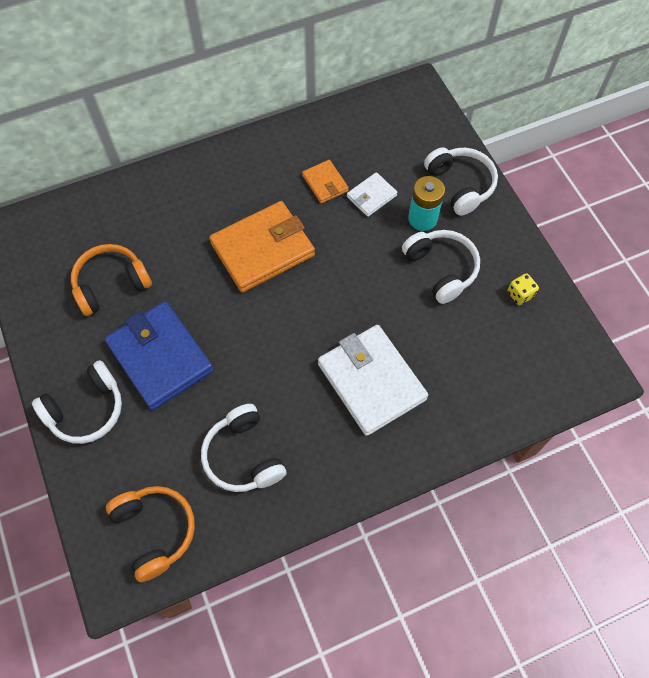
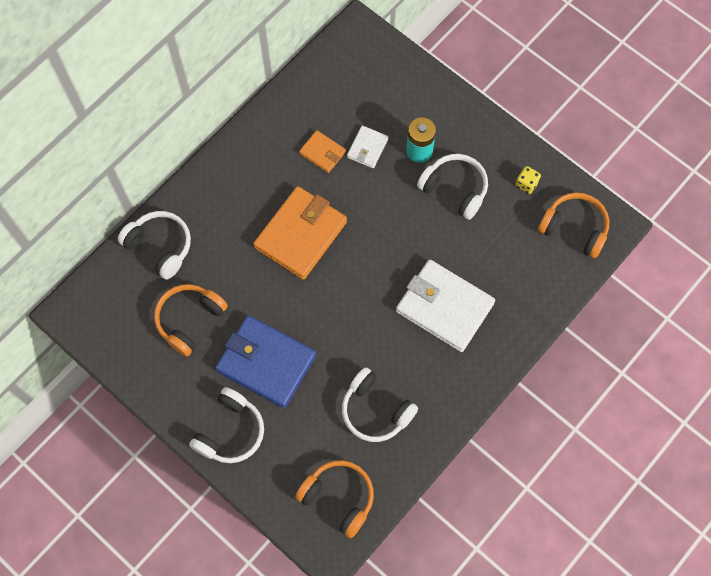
camera: 25 degrees left, 5 degrees up
(460, 185) = (436, 107): white headphones -> white headphones (160, 246)
(552, 360) = (574, 228): none -> orange headphones

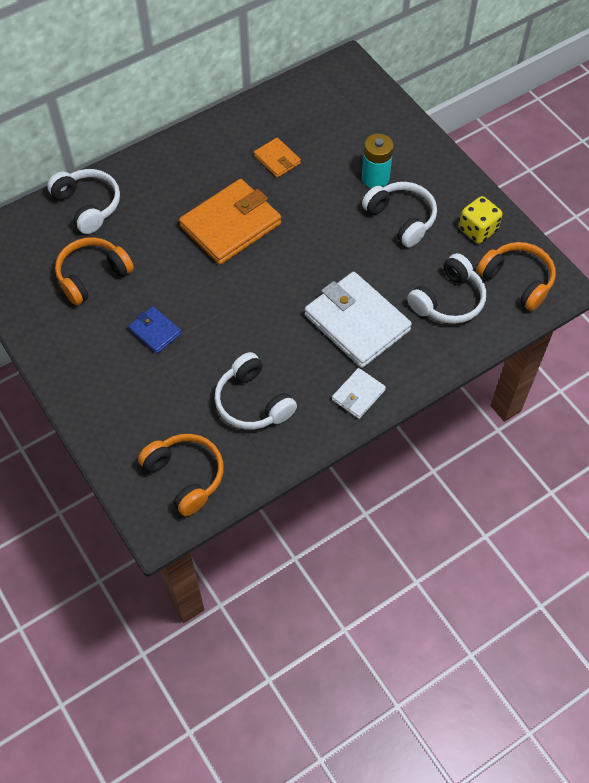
camera: 15 degrees right, 10 degrees down
(230, 431) = (96, 386): white headphones -> white headphones (448, 300)
(266, 363) = (155, 331): blue wallet -> blue wallet, size x0.49
(367, 148) = (323, 165): white wallet -> white wallet (358, 395)
(526, 184) = (477, 230): yellow dice -> yellow dice, size x1.54

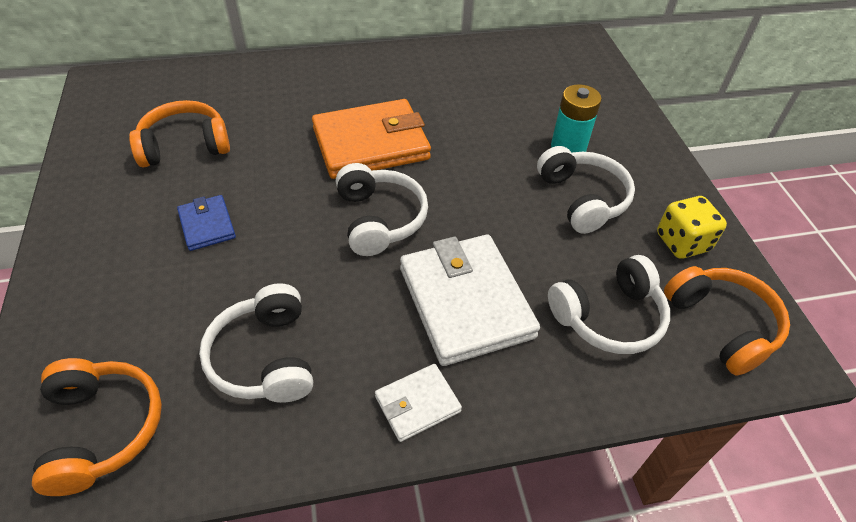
camera: 20 degrees right, 10 degrees down
(88, 205) = (233, 82): white headphones -> white headphones (379, 219)
(277, 159) = (461, 99): orange wallet -> none

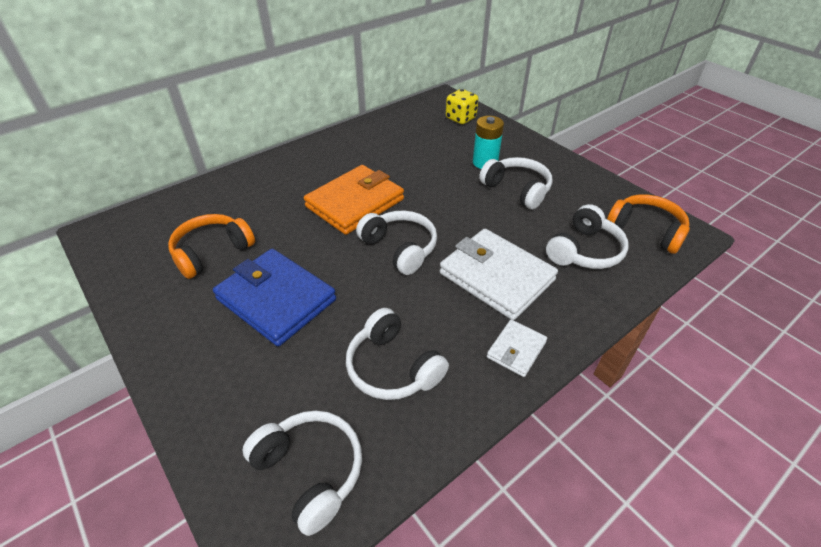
camera: 25 degrees left, 5 degrees down
(102, 429) = (310, 471): orange headphones -> white headphones
(207, 225) = (276, 299): blue wallet -> blue wallet, size x2.02
(682, 242) = (591, 194): yellow dice -> yellow dice (460, 118)

